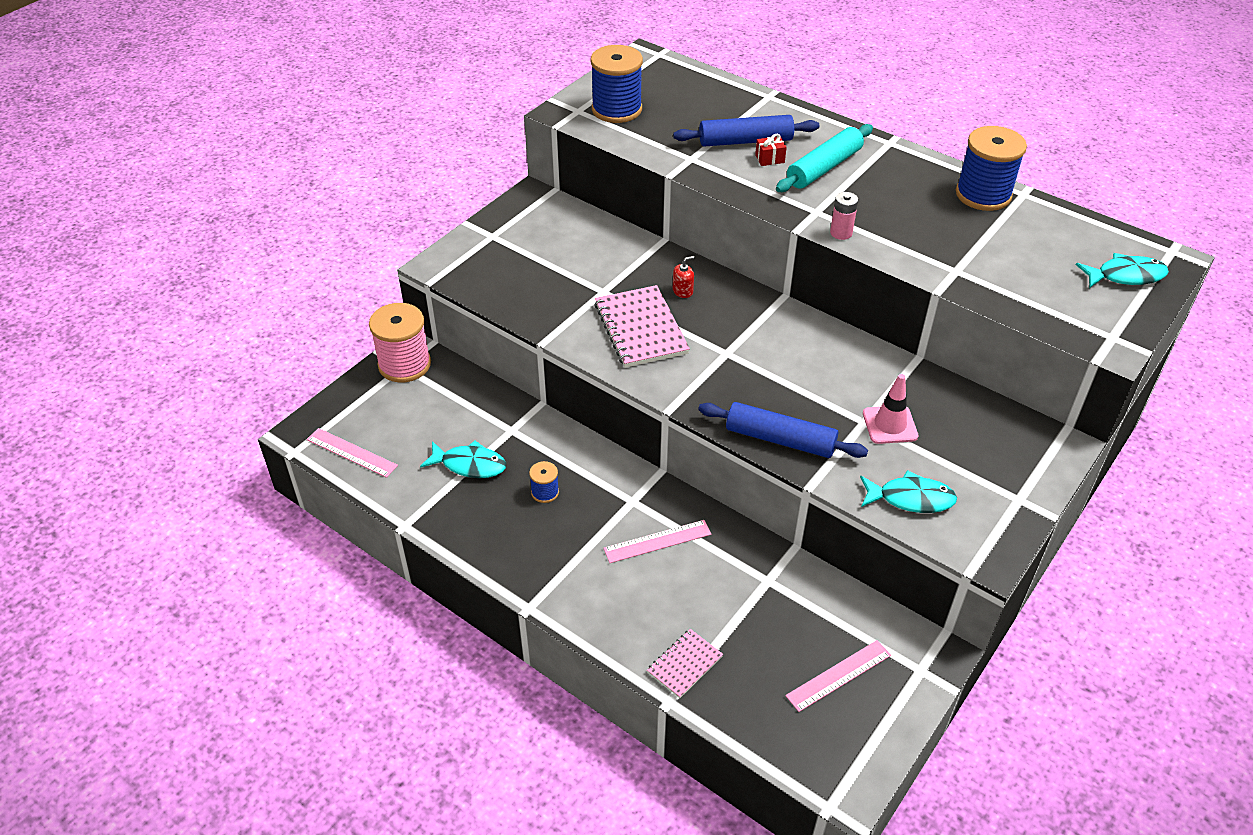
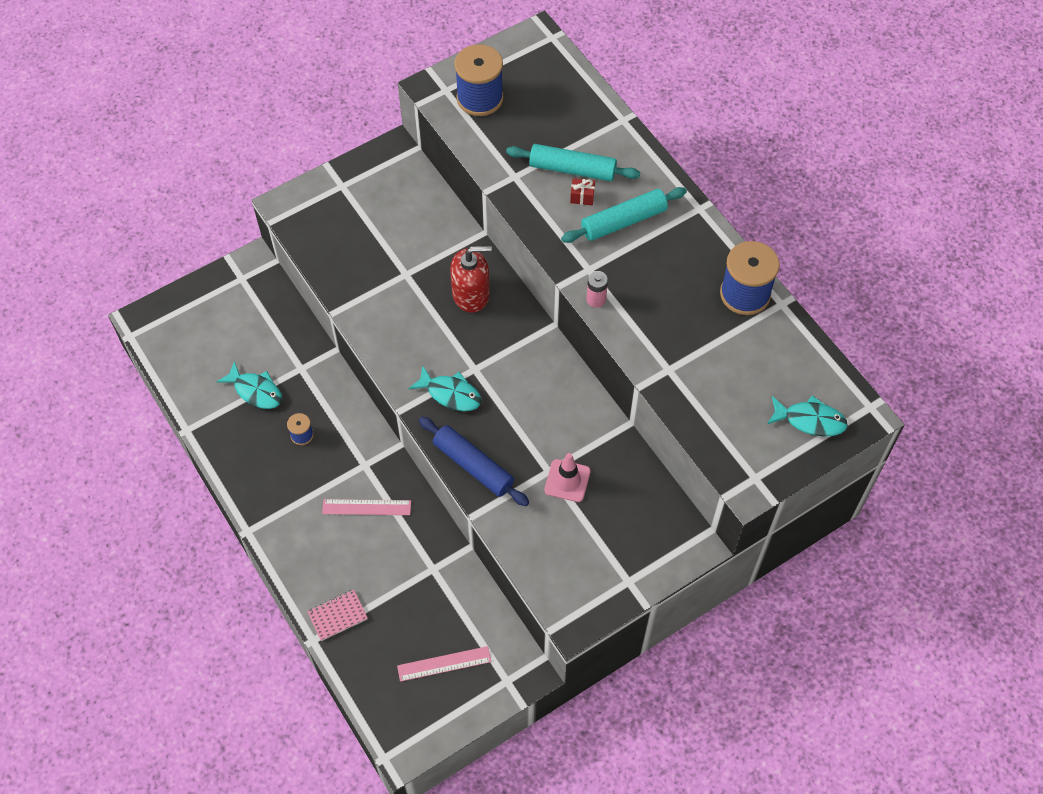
camera: 20 degrees right, 15 degrees up
(352, 452) = (172, 350): pink ruler -> none
(404, 364) = (244, 277): pink spool -> none
(641, 329) = (418, 322): pink notebook -> none
(682, 291) = (471, 294): red soap dispenser -> red soap dispenser, size x2.20
(745, 141) = (572, 169): blue rolling pin -> turquoise rolling pin
(911, 498) = (544, 552): turquoise fish -> turquoise fish (450, 394)

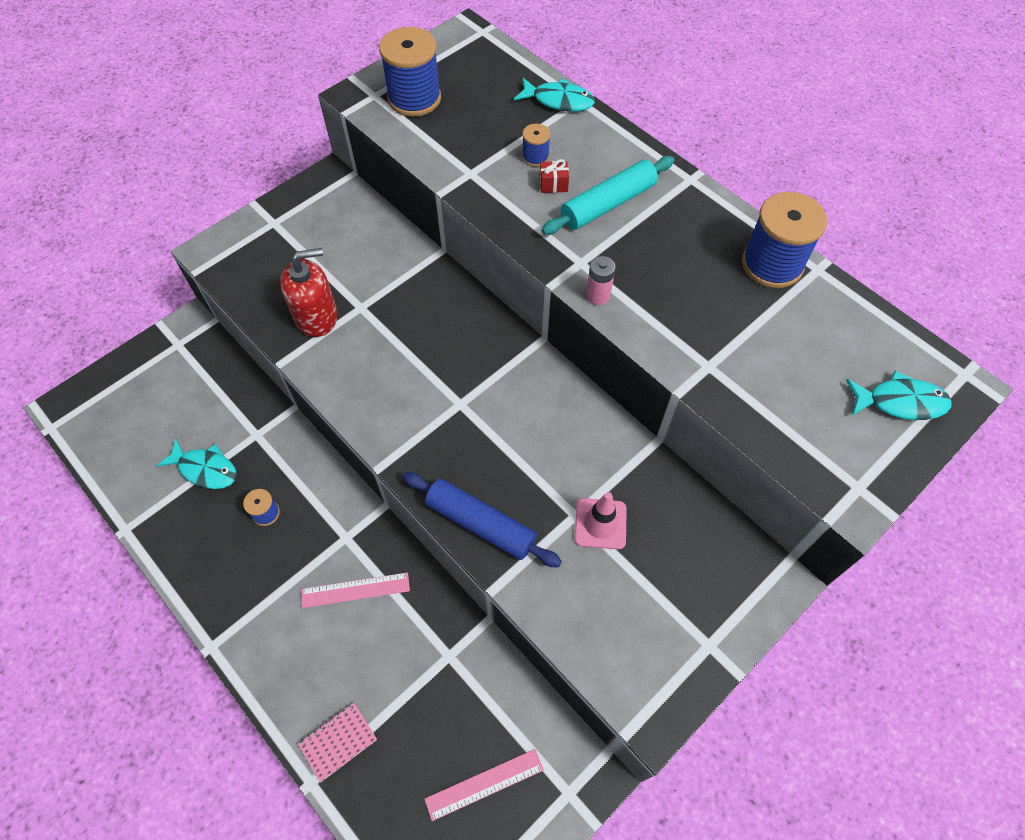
camera: 10 degrees left, 0 degrees up
(450, 394) = (436, 438): turquoise fish -> turquoise fish (558, 101)
(471, 294) = (440, 318): red soap dispenser -> red soap dispenser (316, 316)
(572, 169) = (535, 157): turquoise rolling pin -> blue spool

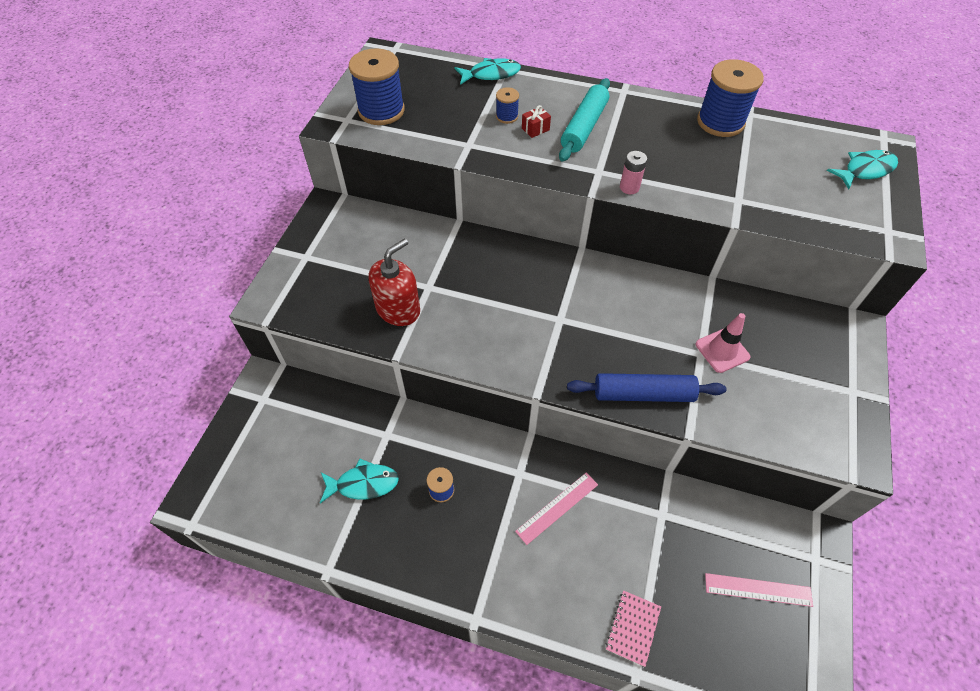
camera: 30 degrees left, 5 degrees down
(484, 784) = (758, 589): pink ruler -> pink ruler turned 60 degrees clockwise

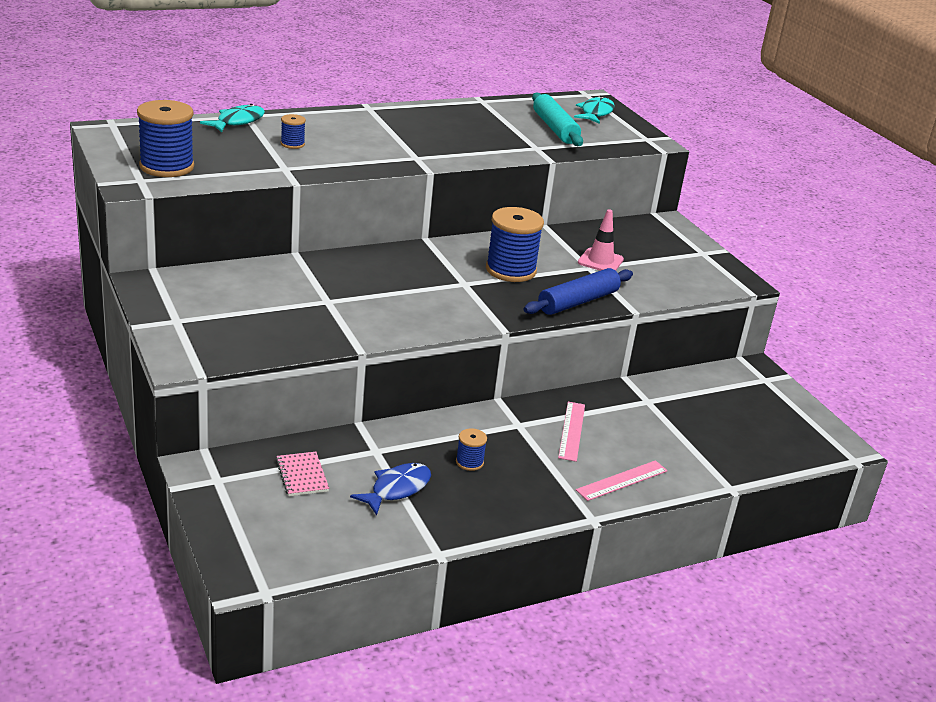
camera: 45 degrees left, 25 degrees down
(363, 484) = (397, 489): turquoise fish -> blue fish
(398, 309) = (320, 323): red soap dispenser -> none
(535, 129) = (329, 146): red gift -> none
(584, 127) = (368, 136): turquoise rolling pin -> turquoise rolling pin (555, 128)
(629, 187) = (452, 160): pink battery -> none
(633, 628) = (701, 468): pink notebook -> pink notebook (302, 475)
(720, 122) = (467, 110): blue spool -> blue spool (511, 270)
(758, 589) = (751, 410): pink ruler -> pink ruler (622, 480)

